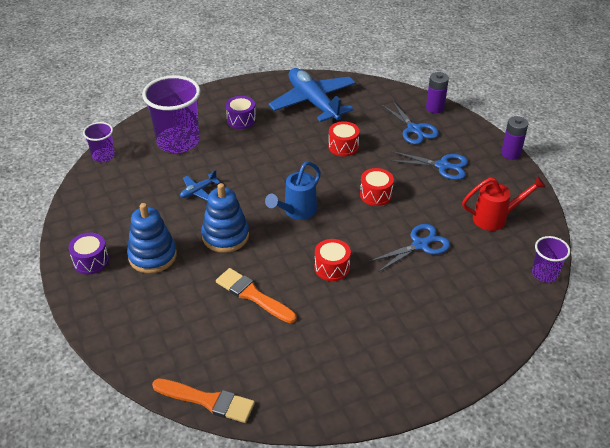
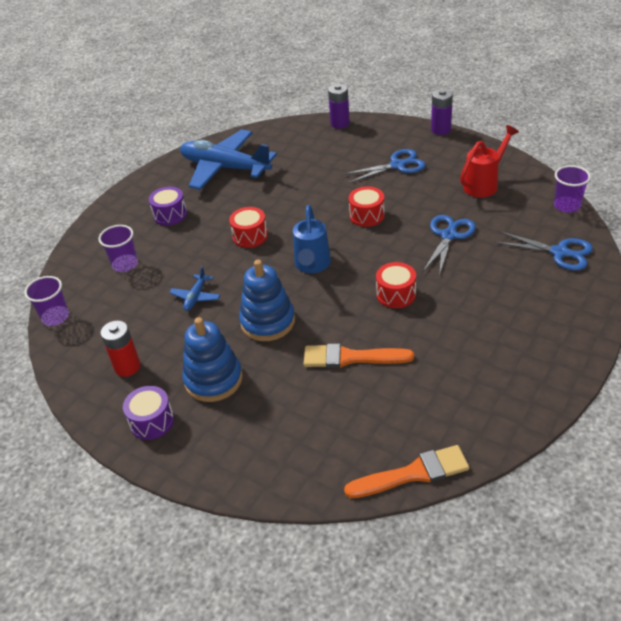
camera: 30 degrees left, 0 degrees up
(112, 215) = (127, 367): none -> red battery
(178, 142) = (125, 264): purple cup -> purple cup, size x0.51
(343, 146) = (294, 191): red drum -> red drum (250, 236)
(414, 129) = (341, 148): blue scissors -> blue scissors (559, 252)

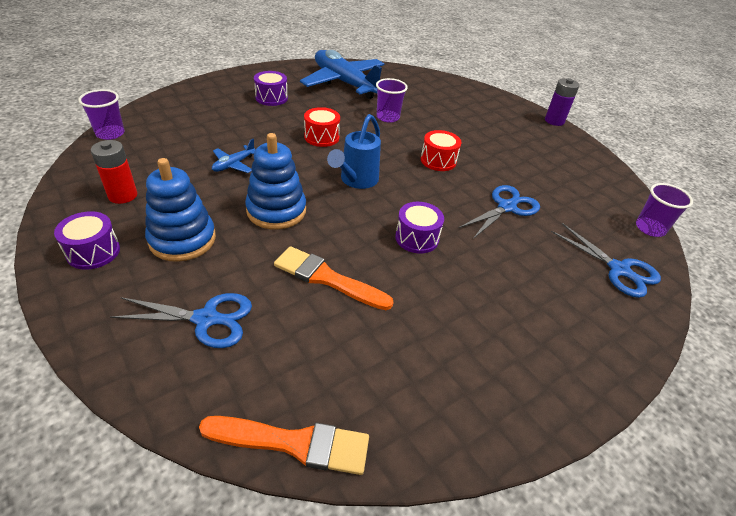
camera: 15 degrees right, 0 degrees up
(125, 264) = (202, 118): purple cup -> purple cup (388, 117)
(340, 123) = (465, 86): purple battery -> none
(396, 294) = (417, 238): red drum -> purple drum
(397, 165) = (495, 133): blue scissors -> blue scissors (206, 319)
(484, 184) = (571, 177): red watering can -> none

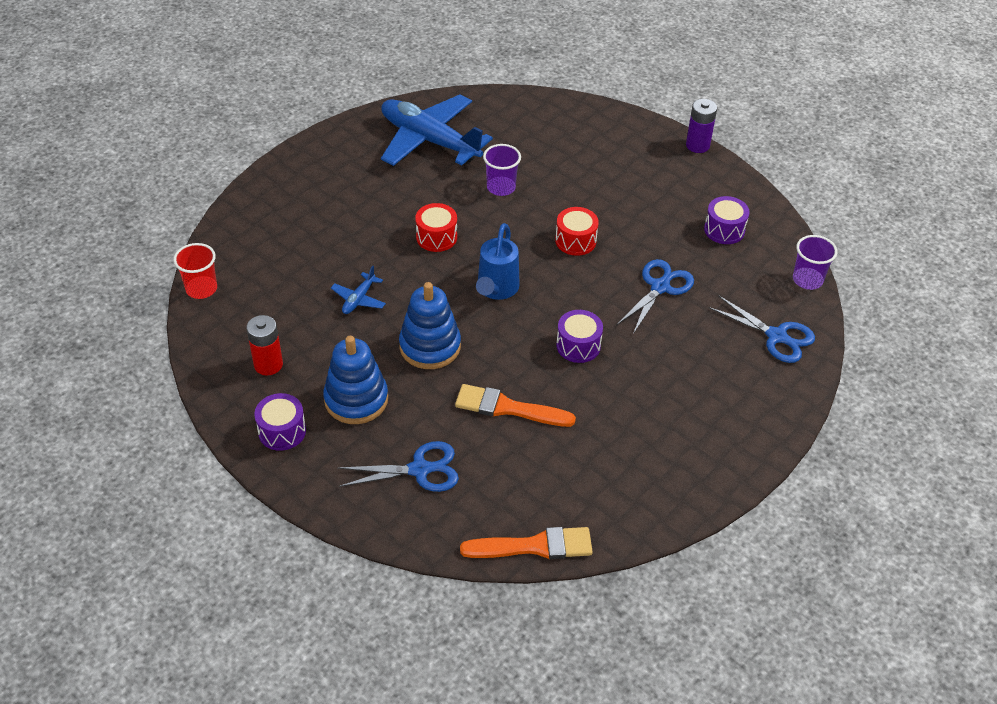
camera: 10 degrees left, 5 degrees up
(110, 133) = (201, 289): purple cup -> red cup
(271, 98) = (352, 189): purple drum -> purple drum (724, 230)

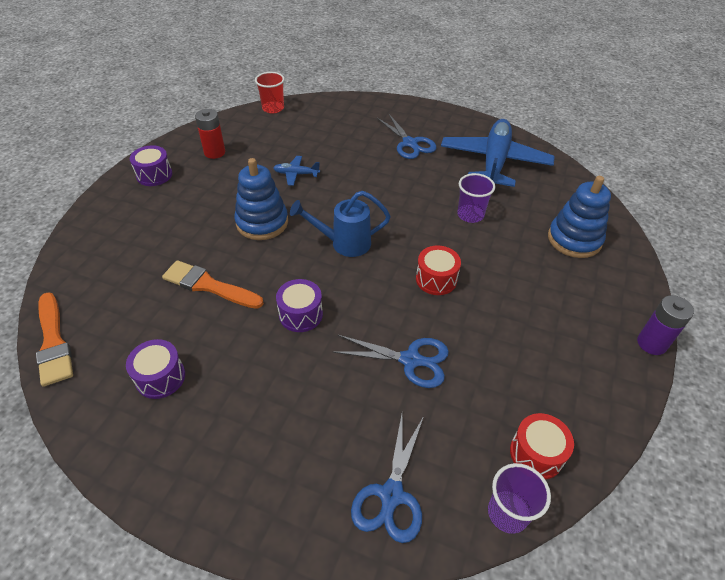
camera: 70 degrees right, 0 degrees up
(356, 399) = (193, 200): blue stacking toy -> blue stacking toy (574, 239)
(419, 469) = (130, 251): blue scissors -> blue scissors (410, 143)
(436, 237) = (385, 194): red drum -> red drum (536, 454)
(508, 408) = (208, 285): orange brush -> orange brush turned 60 degrees counterclockwise
(724, 230) = (535, 400): purple drum -> purple drum (160, 377)

